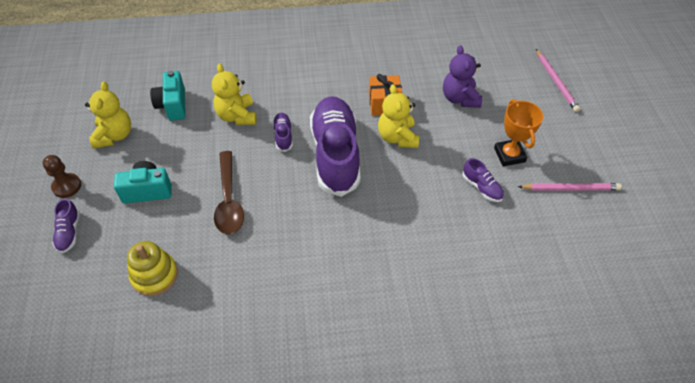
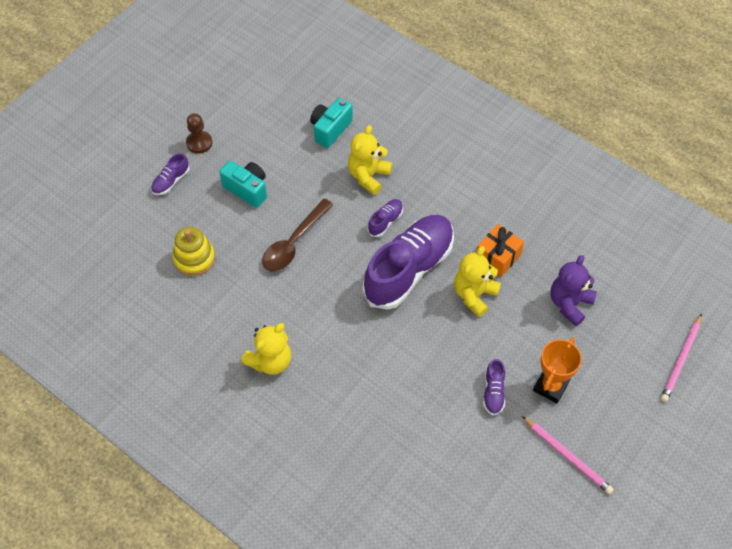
camera: 45 degrees right, 5 degrees up
(114, 135) = (265, 124): yellow teddy bear -> yellow teddy bear (270, 361)

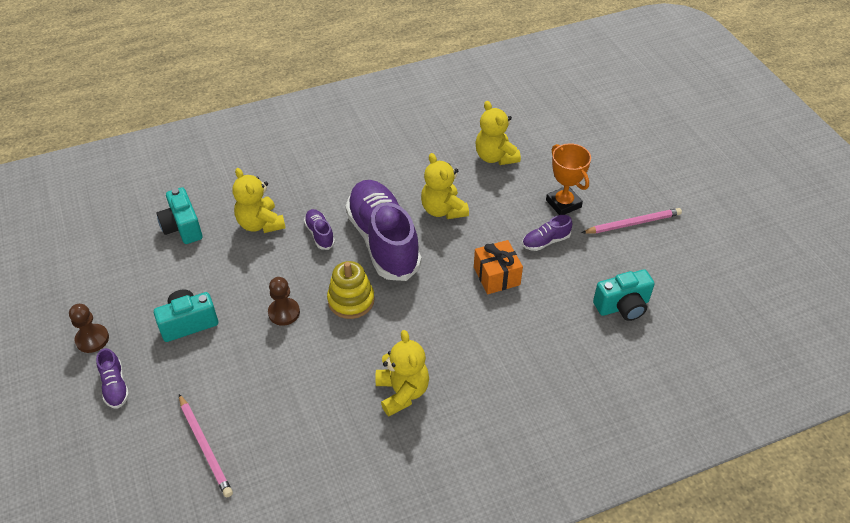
camera: 60 degrees left, 10 degrees down
(194, 258) = (230, 407): yellow stacking toy -> yellow stacking toy (351, 300)
(294, 242) = (284, 312): brown spoon -> brown pawn
(459, 487) = (622, 306): none -> turquoise camera
(493, 392) = (545, 241): purple shoe -> purple shoe turned 120 degrees clockwise
(497, 257) = (418, 178): orange gift -> orange gift (496, 276)
(569, 304) = (495, 157): purple teddy bear -> yellow teddy bear
(681, 359) = (588, 121): pink pencil -> pink pencil (205, 447)

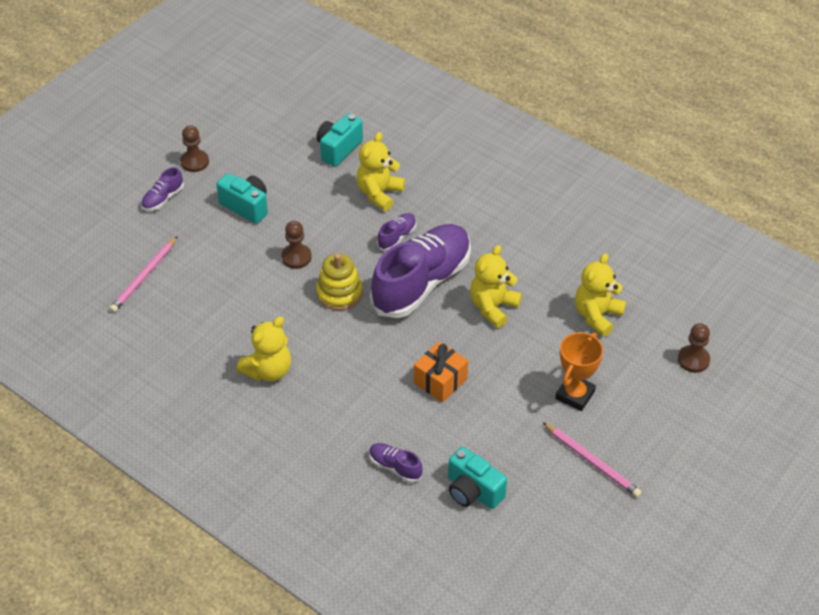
camera: 60 degrees right, 0 degrees up
(545, 241) = (512, 400): purple shoe -> purple shoe (395, 467)
(571, 128) = (693, 360): none -> brown pawn

